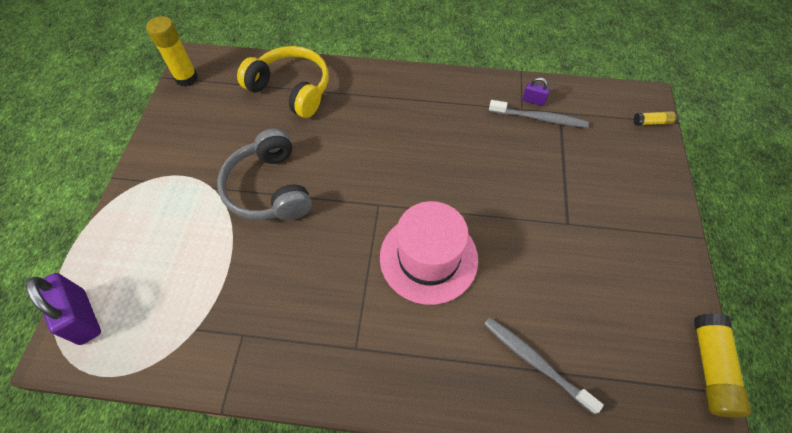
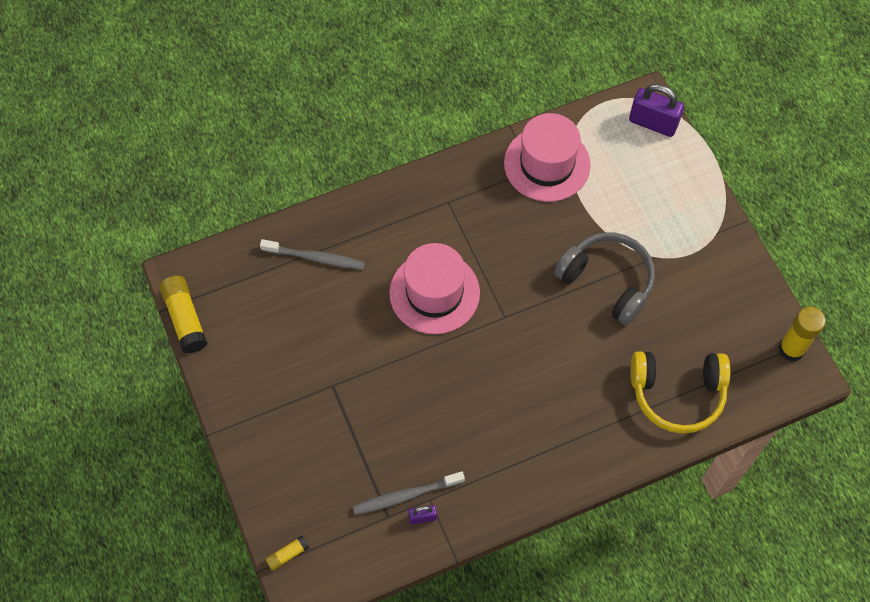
camera: 150 degrees right, 5 degrees up
(224, 333) = (547, 164): none -> pink hat

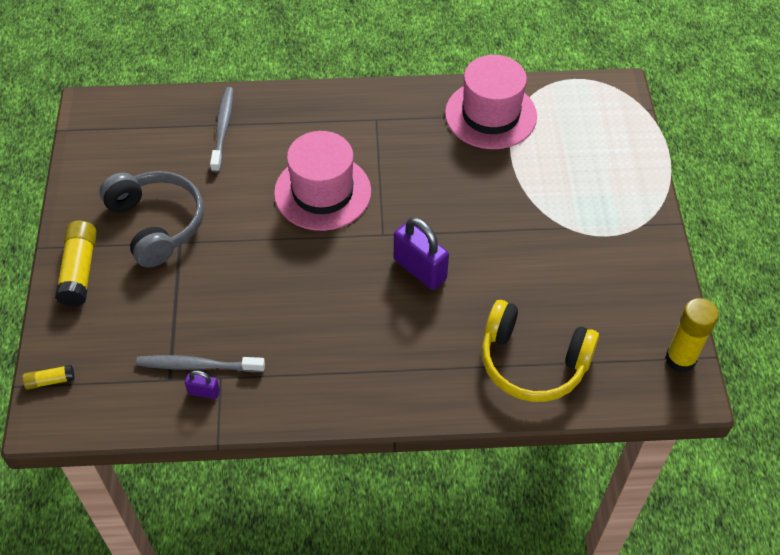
camera: 20 degrees right, 10 degrees down
(185, 319) = (74, 143): yellow glue stick -> yellow glue stick (80, 271)
(315, 258) = (223, 129): grey toothbrush -> grey toothbrush turned 120 degrees counterclockwise
(607, 281) = (504, 234): grey headphones -> grey headphones (156, 224)
(653, 123) = (616, 110): purple padlock -> purple padlock (420, 269)

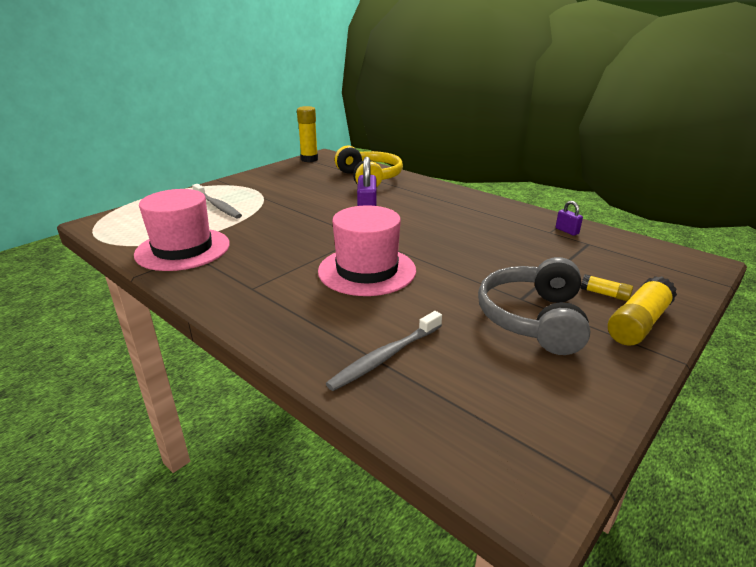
camera: 135 degrees left, 25 degrees down
(50, 381) = (693, 276): yellow glue stick -> yellow glue stick (604, 294)
(198, 366) = (561, 240): grey toothbrush -> grey toothbrush (217, 206)

